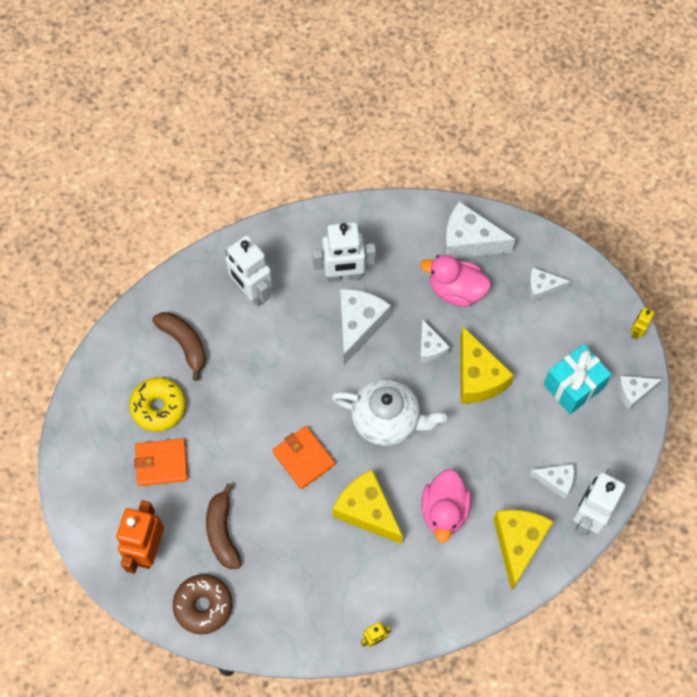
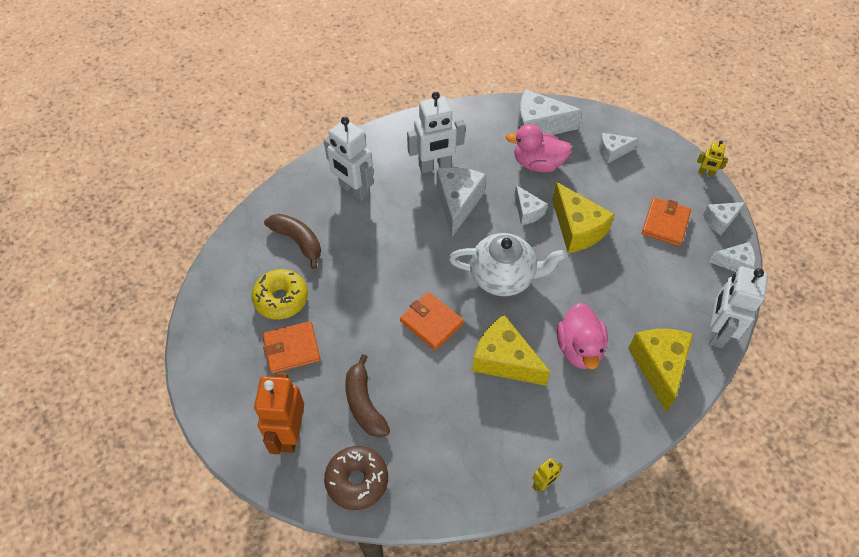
camera: 10 degrees left, 10 degrees down
(555, 481) = (676, 305): white cheese -> white cheese (734, 263)
(573, 386) = (665, 223): turquoise gift -> orange wallet
(637, 331) = (705, 173): yellow robot -> yellow robot turned 90 degrees counterclockwise

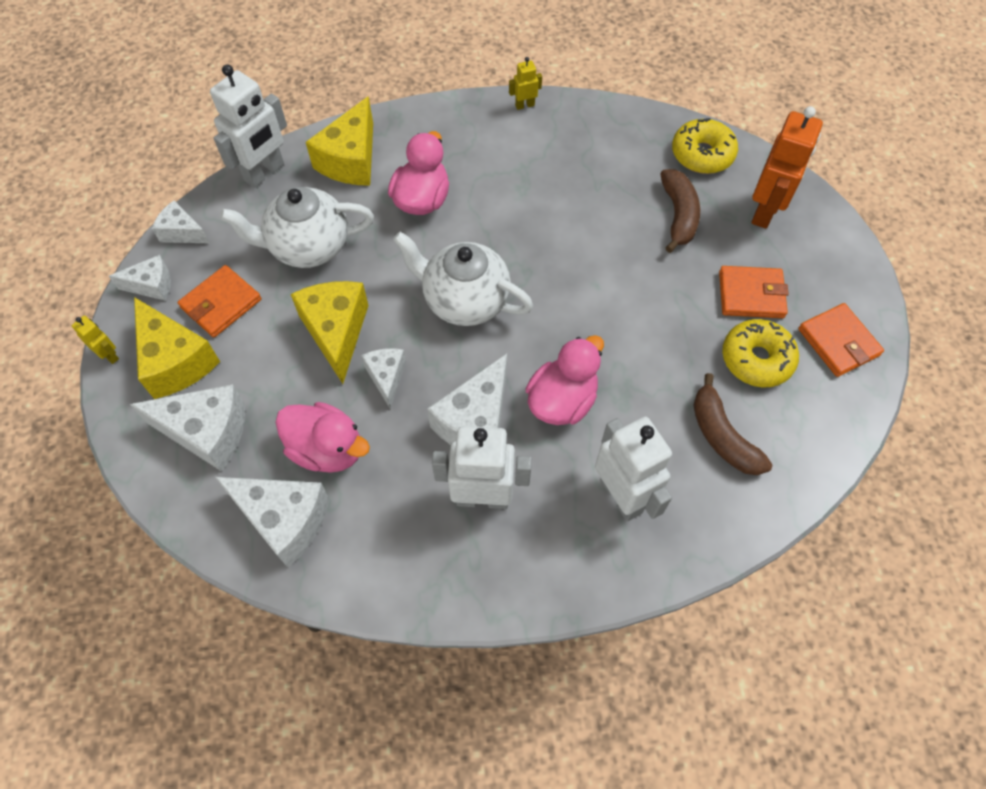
camera: 160 degrees left, 5 degrees up
(357, 480) = (702, 154): brown donut -> yellow donut
(408, 231) = (562, 401): none -> pink duck
(431, 322) = (575, 274): orange wallet -> orange wallet (838, 342)
(504, 360) = (510, 212): yellow cheese -> yellow cheese (176, 361)
(612, 152) = (207, 432): white cheese -> white cheese, size x1.73
(638, 281) = (308, 246): none -> white teapot

